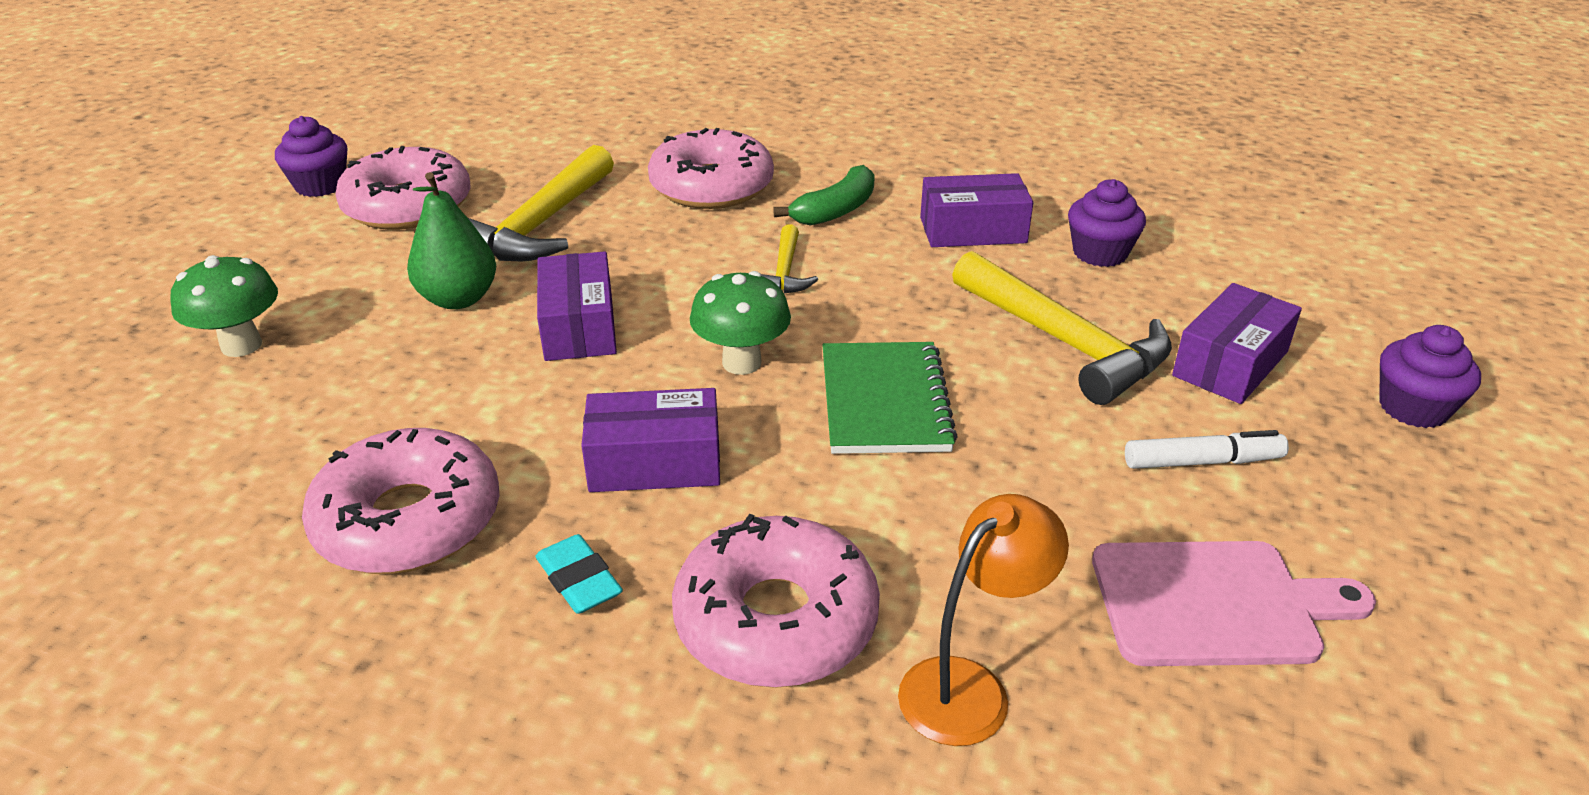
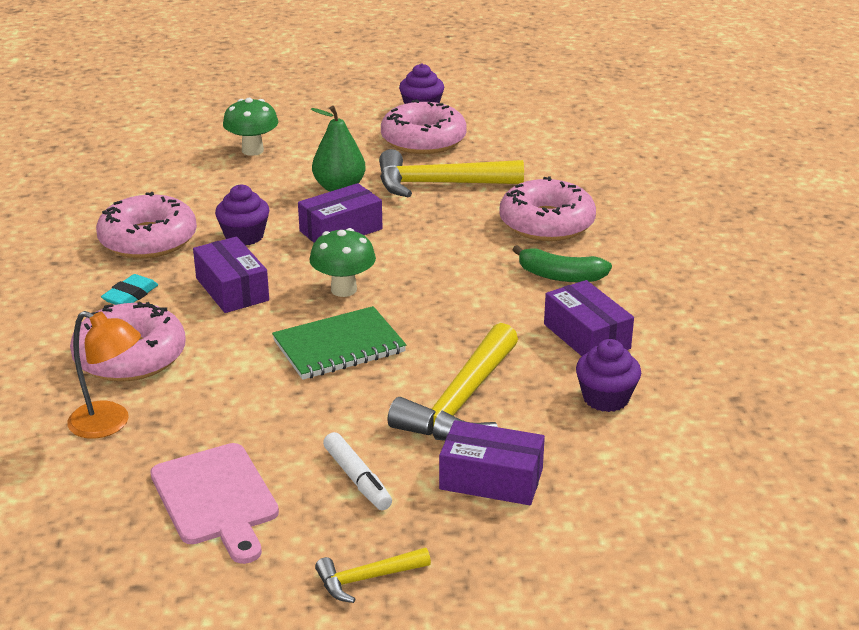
camera: 65 degrees right, 5 degrees down
(785, 272) = (458, 278): yellow hammer -> yellow hammer (366, 579)
(1413, 408) = (496, 575): purple cupcake -> purple cupcake (244, 236)

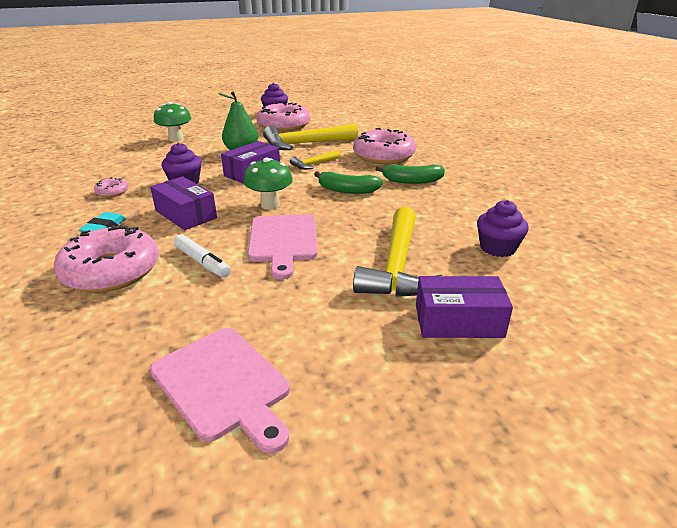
camera: 15 degrees left, 0 degrees up
(109, 424) = (100, 330): orange lamp -> none
(148, 240) = (112, 192): pink donut -> pink donut, size x0.44
(339, 347) = (283, 241): green notebook -> pink cutting board
(357, 479) = (347, 341): white marker -> white marker (202, 262)
(366, 579) = (408, 443): yellow hammer -> yellow hammer (314, 164)
(459, 280) = (347, 190): none -> green banana
(587, 336) = (454, 212): purple box -> none

